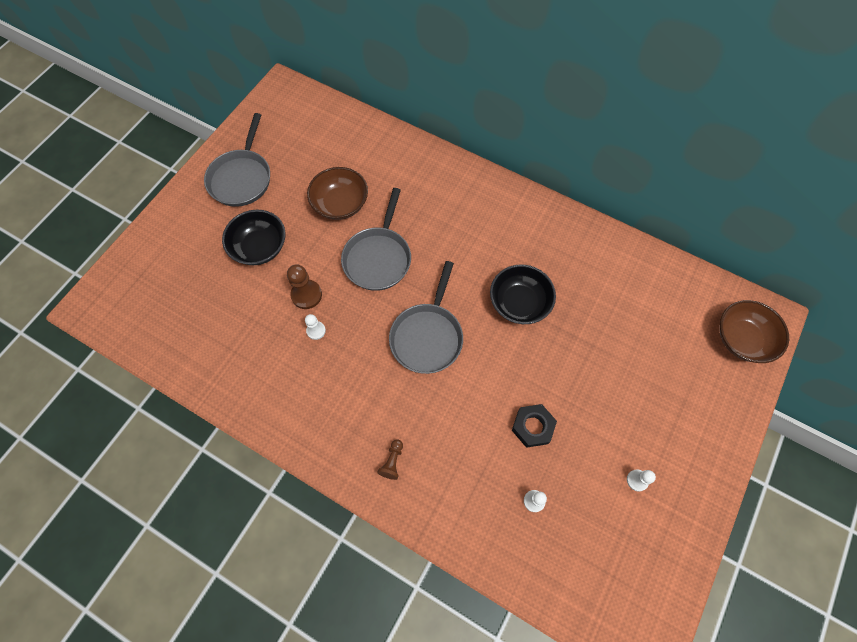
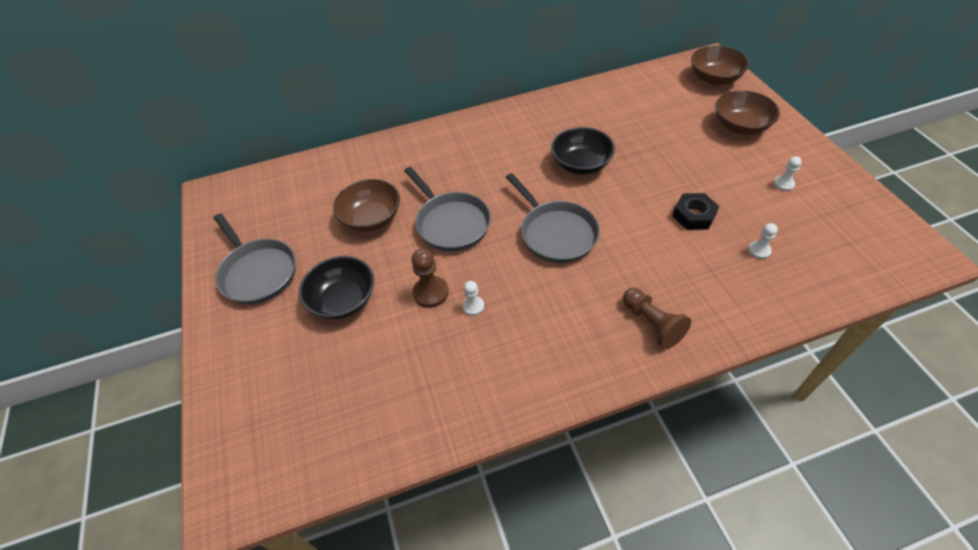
camera: 45 degrees left, 15 degrees down
(392, 461) = (652, 324): brown pawn -> brown pawn, size x1.66
(687, 401) = (740, 126): none -> brown bowl

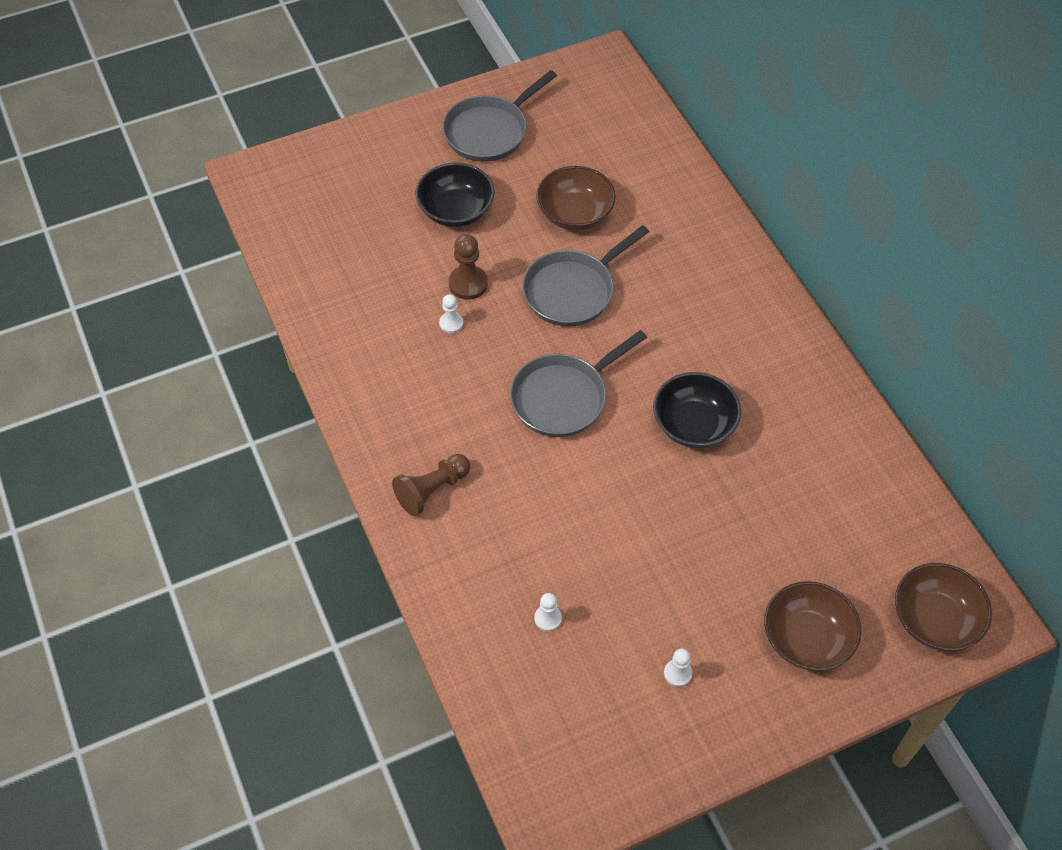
camera: 80 degrees right, 5 degrees up
(694, 215) = (605, 551): black nut -> none

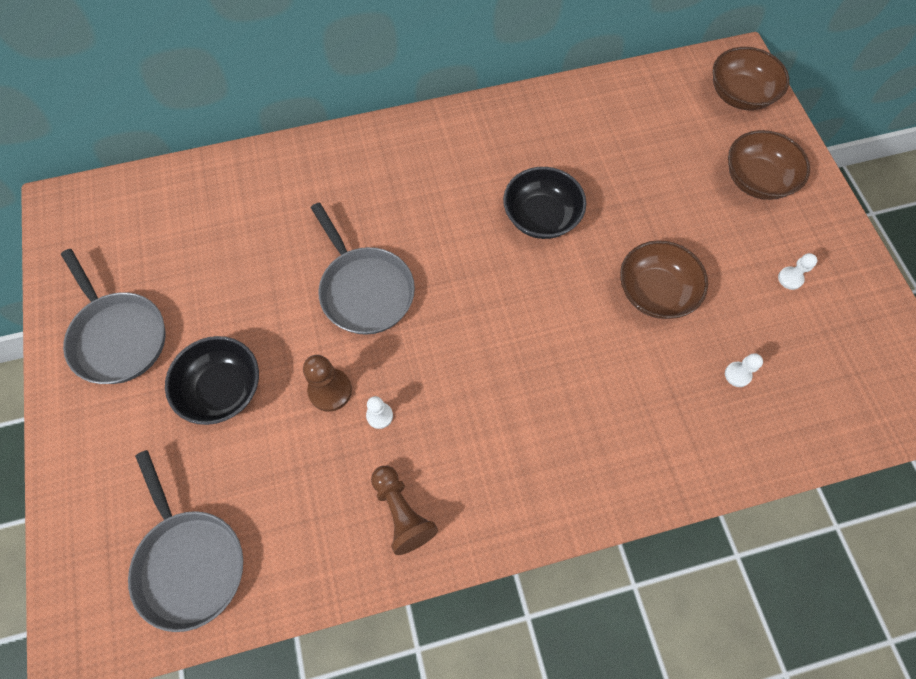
camera: 80 degrees left, 10 degrees up
(432, 490) = (589, 464): brown pawn -> brown pawn (402, 513)
(564, 397) = (493, 320): grey pan -> grey pan (189, 561)
(575, 214) = (265, 271): brown bowl -> brown bowl (655, 292)

